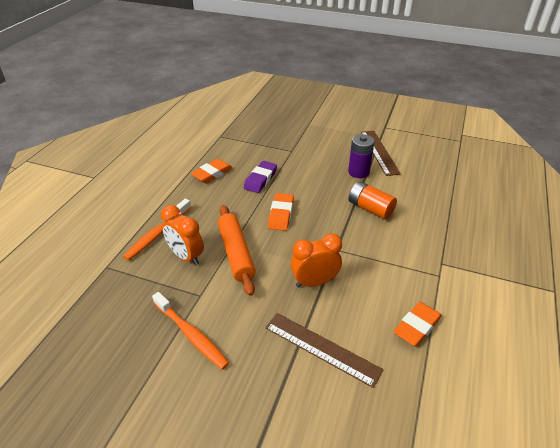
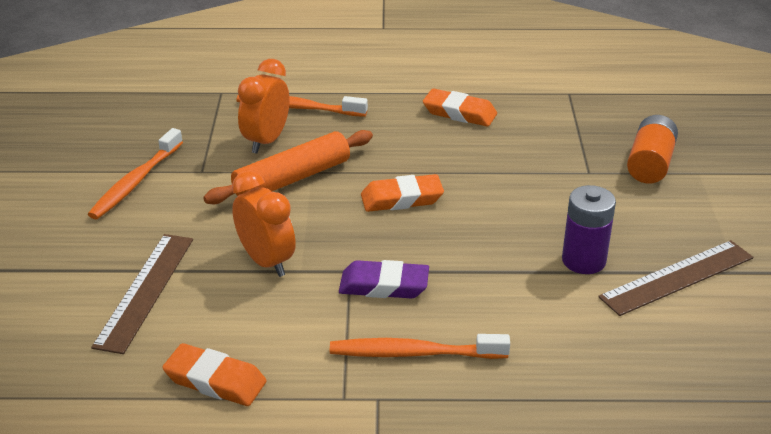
camera: 70 degrees right, 5 degrees down
(260, 179) = (478, 159): purple eraser -> purple eraser (384, 285)
(370, 208) = (480, 291): orange battery -> orange battery (650, 164)
(411, 242) = (414, 353): none -> orange toothbrush

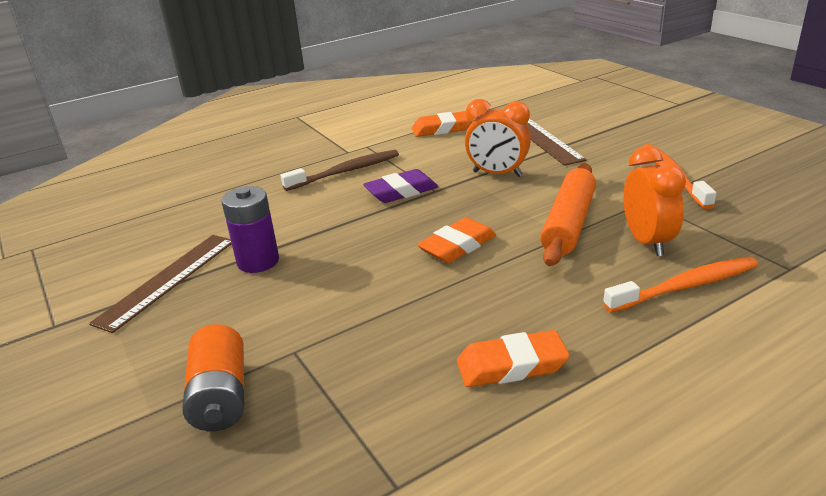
camera: 150 degrees right, 5 degrees down
(414, 353) = (345, 172): orange toothbrush -> brown toothbrush

